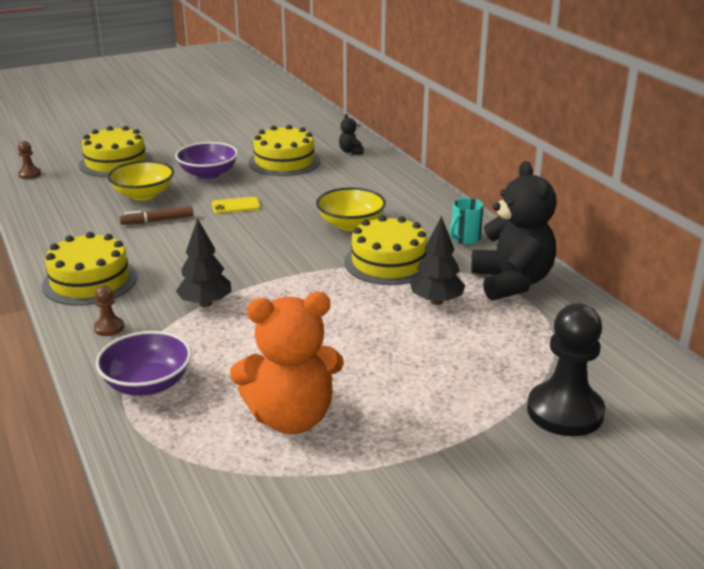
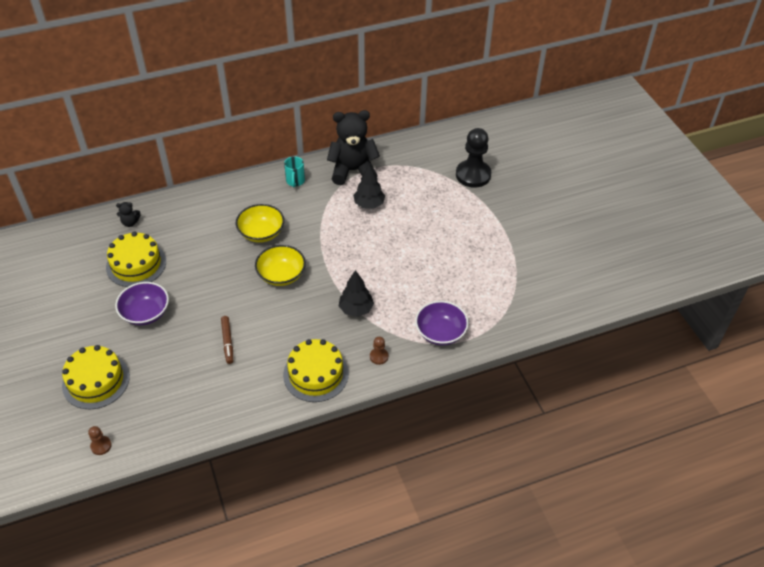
camera: 85 degrees left, 20 degrees up
(143, 195) = (175, 354): yellow bowl -> yellow bowl (281, 275)
(236, 206) = (213, 295): yellow phone -> none
(291, 418) = (473, 272): orange teddy bear -> none
(388, 262) = (319, 219): yellow cake -> none
(464, 239) = (295, 181): turquoise mug -> turquoise mug turned 45 degrees clockwise

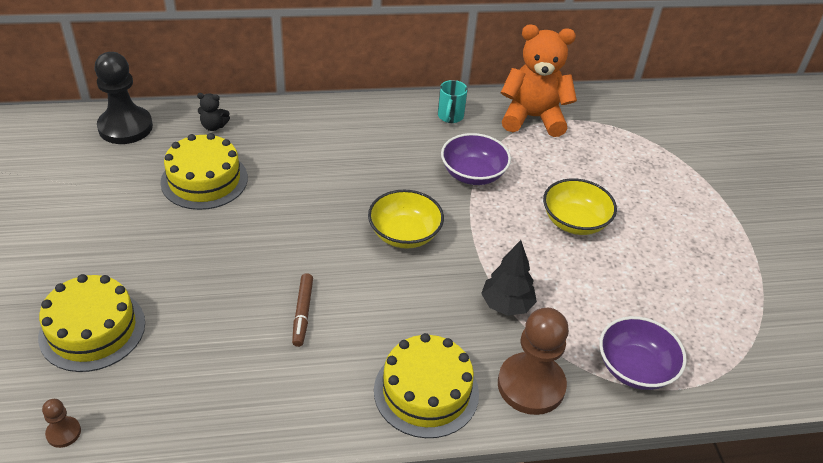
camera: 10 degrees right, 5 degrees down
(145, 313) = (196, 247): purple bowl -> purple bowl (473, 174)
(261, 233) = (388, 172): yellow bowl -> yellow bowl (574, 222)
(353, 171) = (533, 118): black teddy bear -> orange teddy bear
(369, 204) = (549, 164): black tree -> none
(379, 356) = (531, 385): brown pawn -> brown pawn, size x2.24
(473, 175) = (704, 154): black pawn -> black pawn (125, 127)

